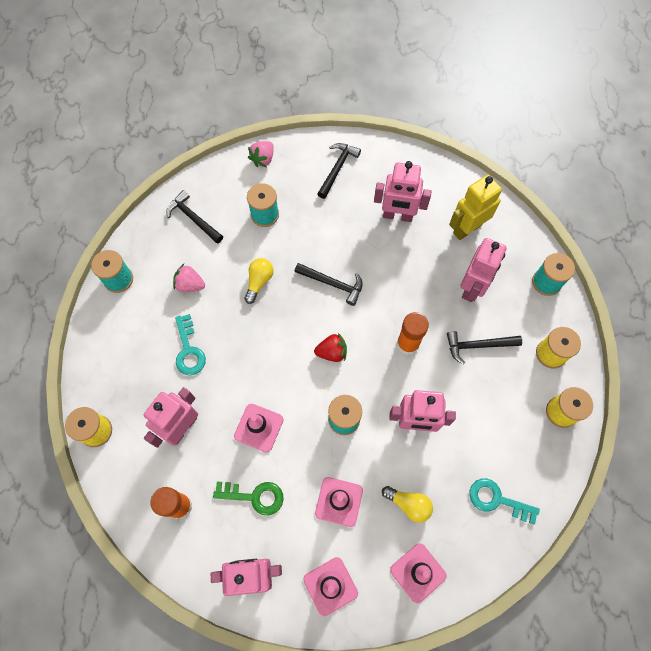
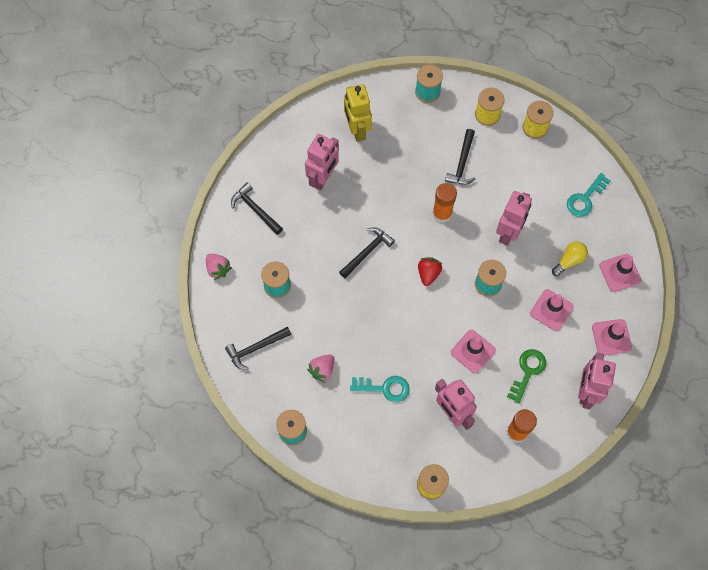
camera: 70 degrees left, 0 degrees up
(259, 282) = (342, 311): yellow light bulb -> none
(472, 287) = (411, 147): pink robot -> none

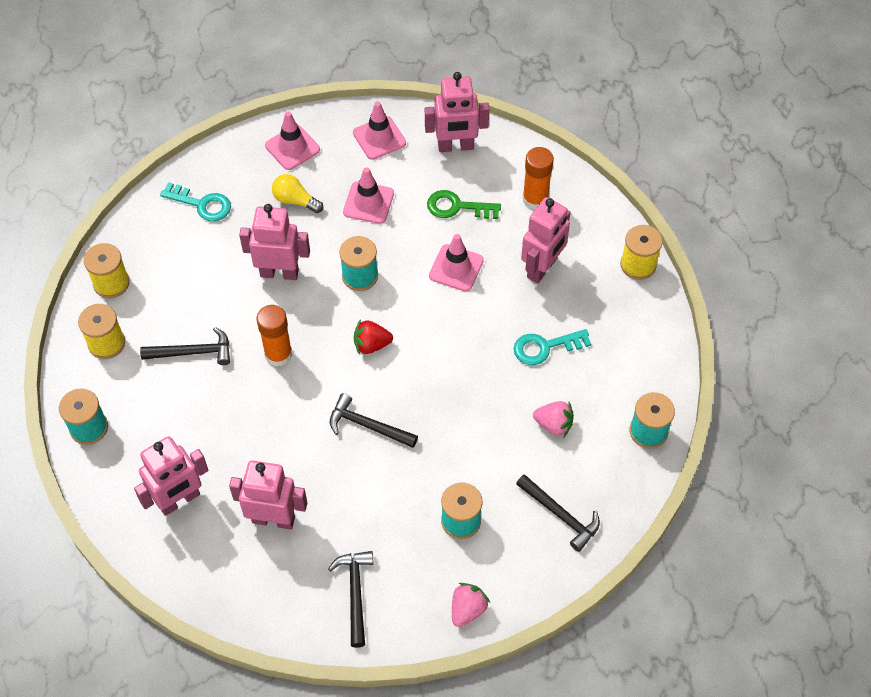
camera: 110 degrees left, 10 degrees down
(255, 209) = (355, 593): black hammer -> black hammer turned 150 degrees clockwise
(357, 130) = (179, 500): yellow robot -> pink robot
(384, 388) = (545, 347): turquoise key -> turquoise key turned 90 degrees counterclockwise

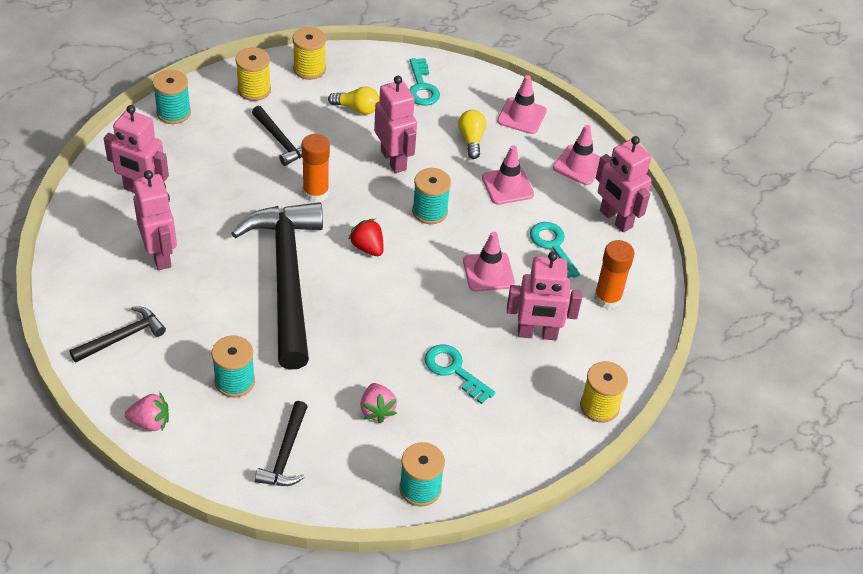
camera: 55 degrees right, 10 degrees down
(193, 270) = (357, 109): none -> yellow light bulb
(367, 425) = (287, 278): black hammer -> black hammer, size x2.23
(457, 207) = (552, 246): green key -> turquoise key

